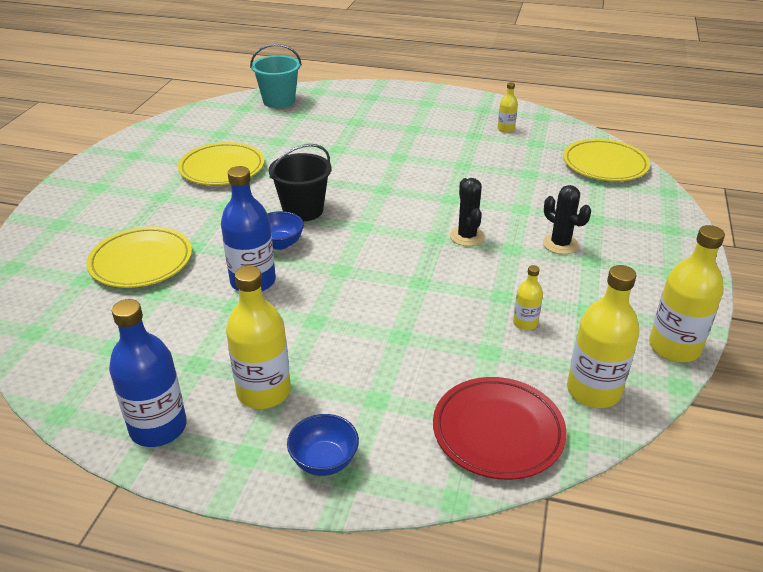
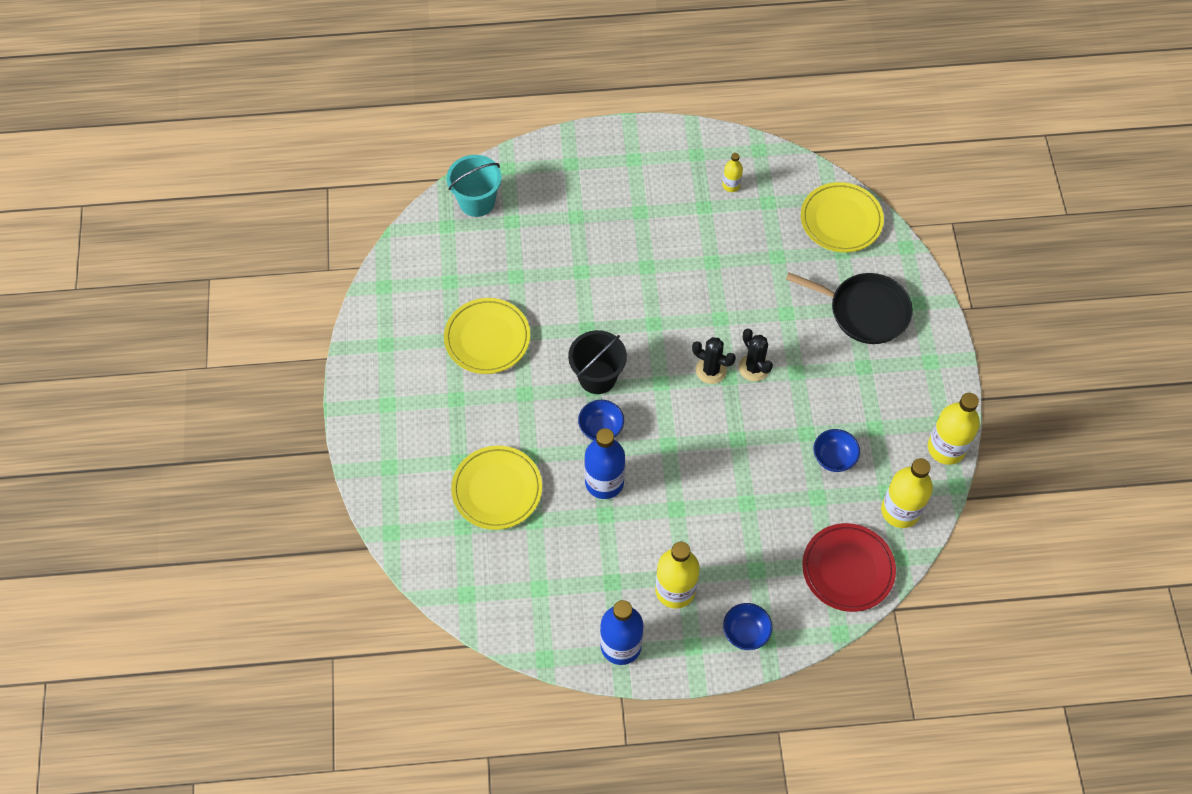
camera: 20 degrees left, 25 degrees up
(525, 323) = (833, 458): yellow bottle -> blue bowl
(560, 244) = (833, 353): black cactus -> black cactus (711, 370)
(607, 223) = (864, 311): none -> black pan

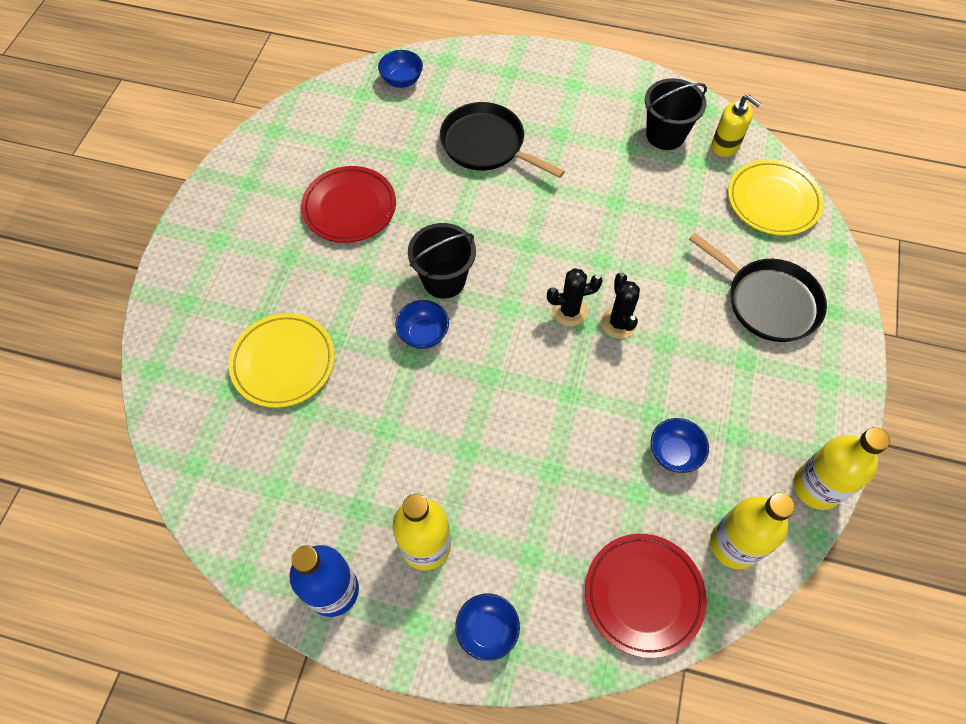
camera: 20 degrees right, 0 degrees up
(477, 202) = (402, 81): turquoise bucket -> blue bowl
(487, 338) = (349, 207): yellow plate -> red plate
(580, 242) = (486, 145): none -> black pan
(604, 482) = (401, 393): blue bottle -> none
(711, 370) = (569, 311): black cactus -> black cactus turned 60 degrees counterclockwise
(731, 185) = (665, 135): yellow bottle -> black bucket
(785, 180) = (725, 145): none -> yellow soap dispenser

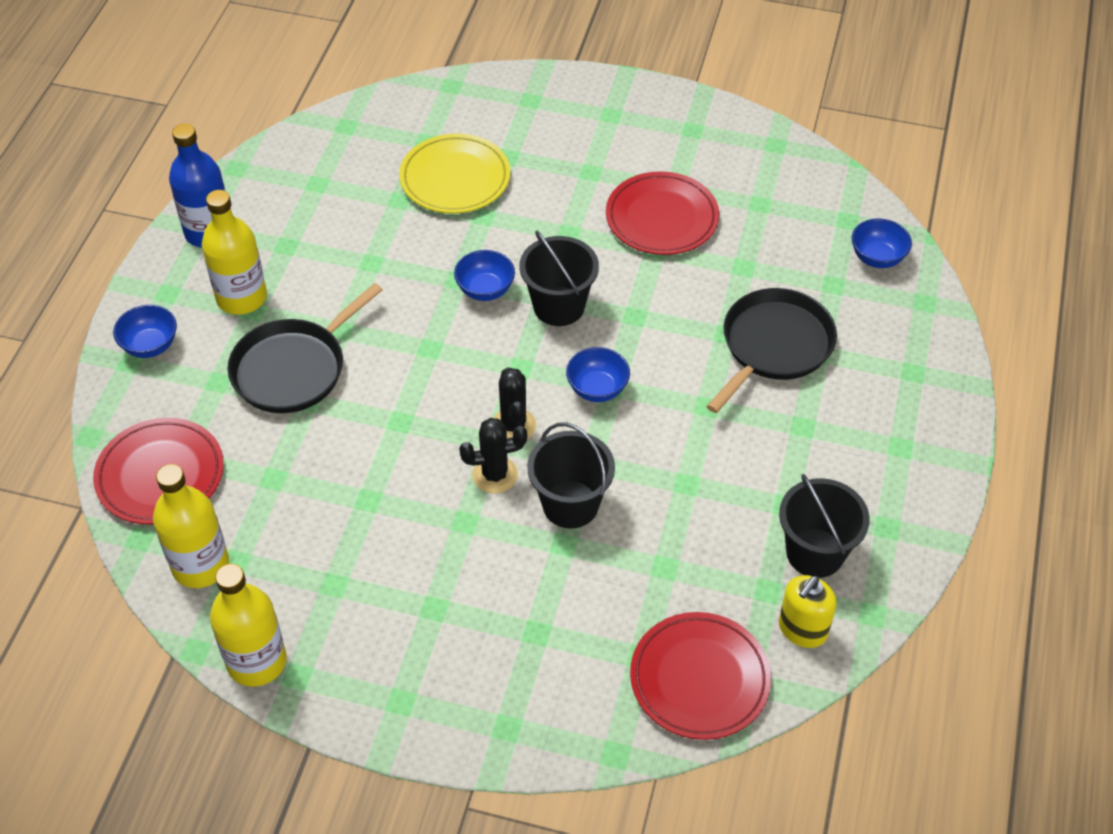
camera: 90 degrees right, 10 degrees down
(641, 273) = (570, 504): none -> black bucket
(674, 453) = (316, 517): blue bowl -> blue bowl (597, 389)
(767, 301) = (524, 646): black pan -> black pan (294, 368)
(773, 201) = (699, 679): yellow plate -> red plate

